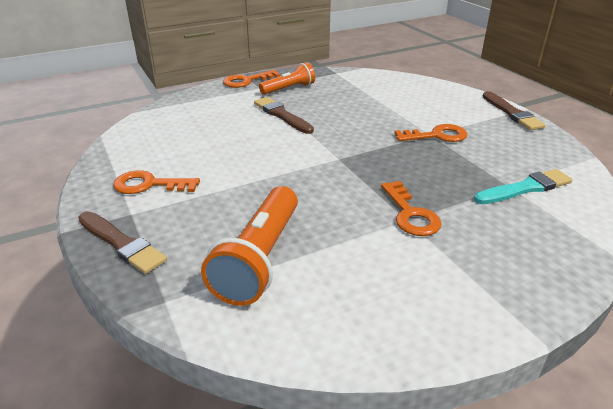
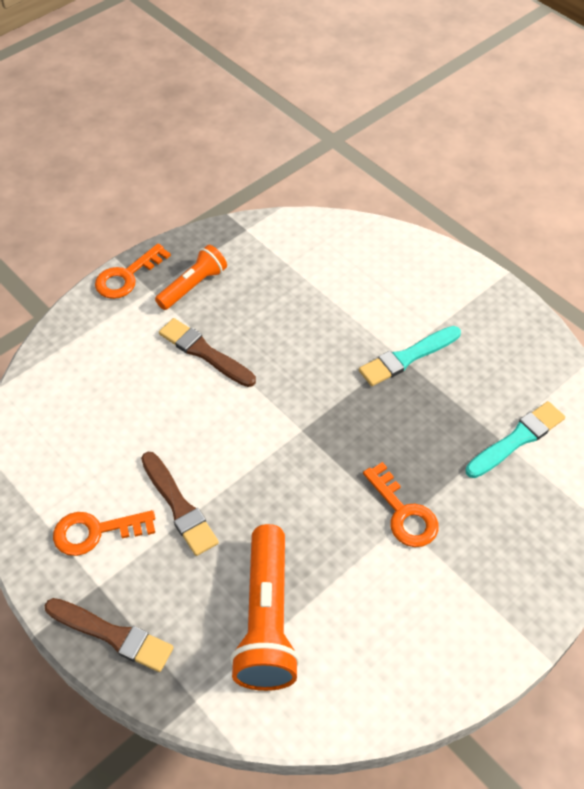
camera: 15 degrees left, 20 degrees up
(437, 136) = (407, 357): orange key -> turquoise brush
(512, 113) = (490, 287): brown brush -> brown brush (179, 506)

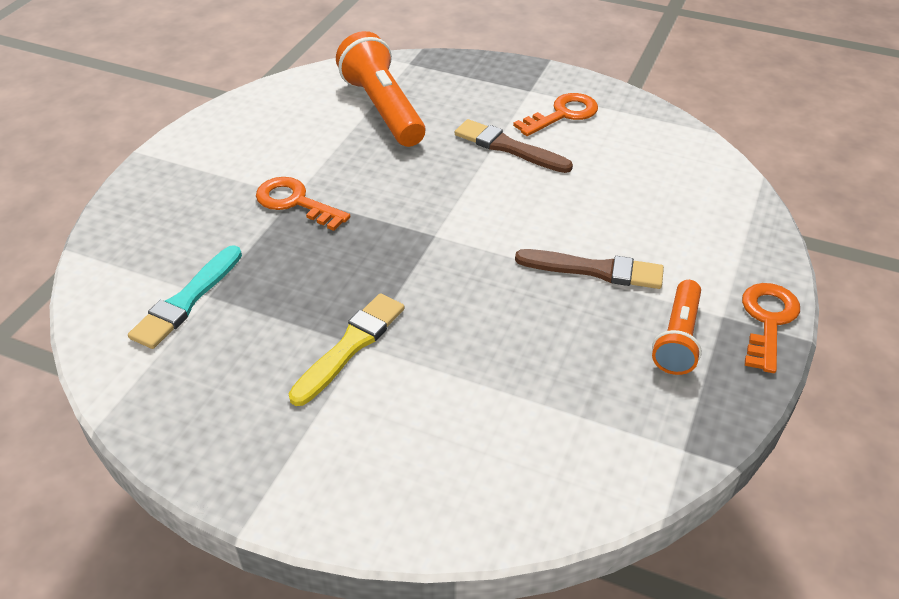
camera: 155 degrees right, 10 degrees down
(112, 635) = (495, 72): brown brush -> none
(407, 357) = (350, 346): turquoise brush -> yellow brush

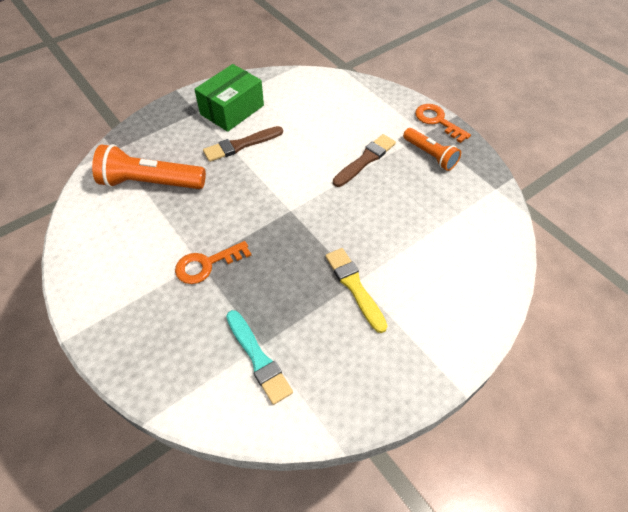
camera: 60 degrees left, 10 degrees up
(563, 114) = (232, 110): orange key -> green box

